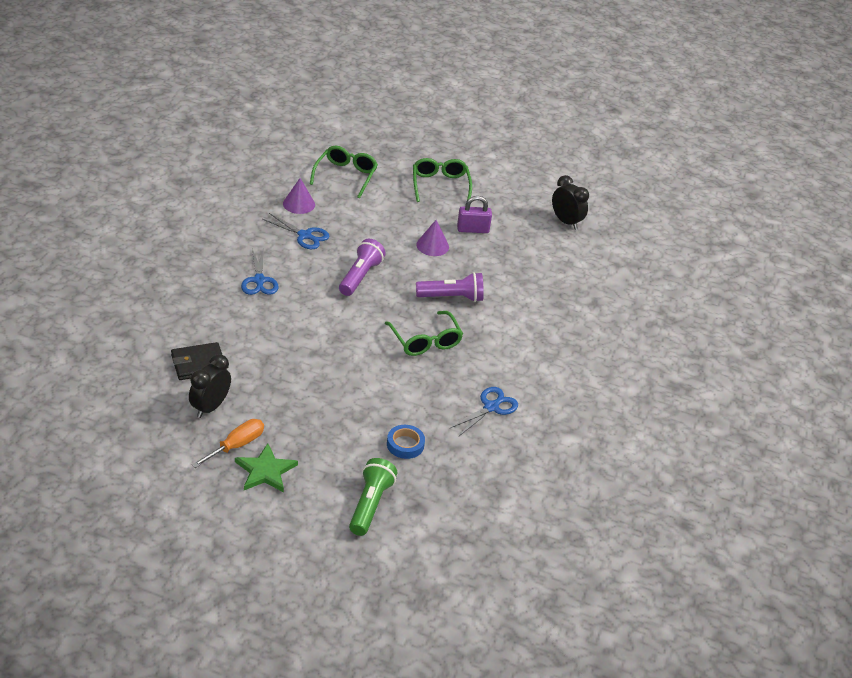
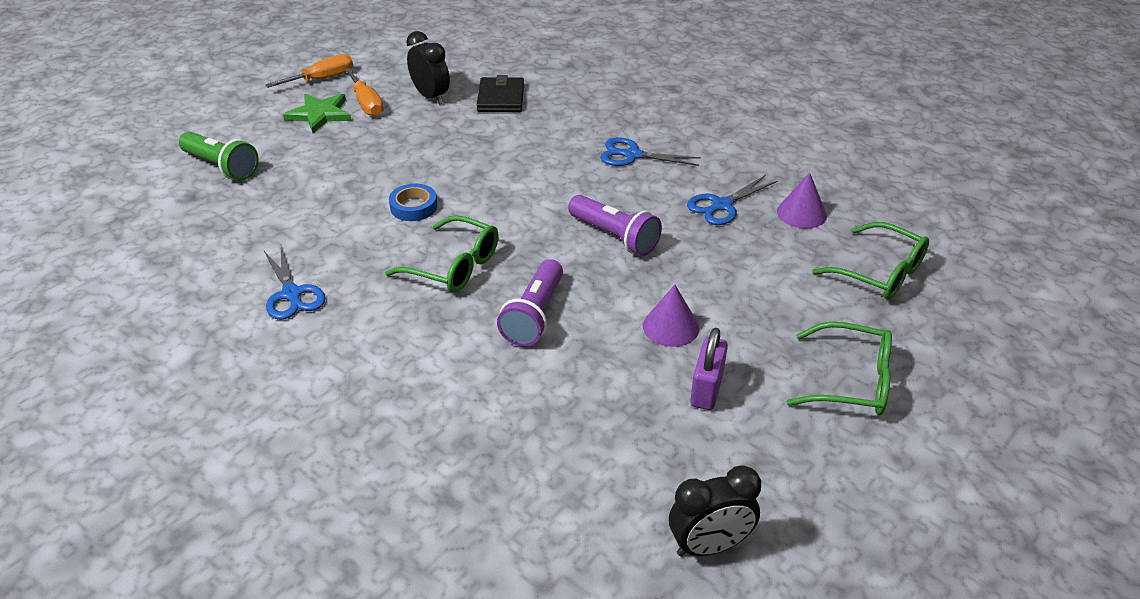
camera: 115 degrees right, 0 degrees up
(201, 491) = (322, 79): none -> orange screwdriver
(405, 444) = (284, 208): blue tape -> blue tape (413, 207)
(425, 340) = (453, 266): green glasses -> green glasses turned 150 degrees counterclockwise

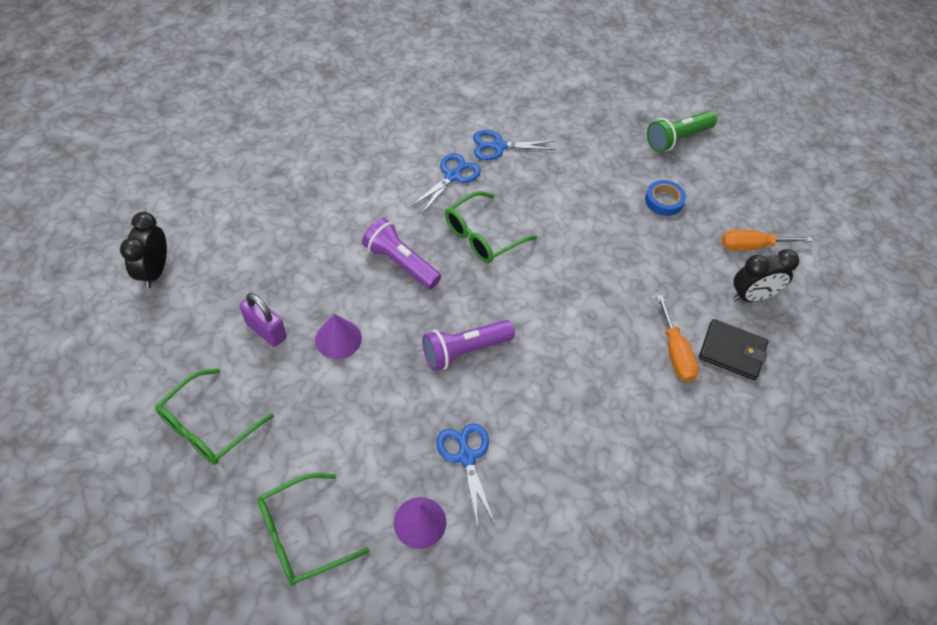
camera: 110 degrees right, 15 degrees up
(320, 114) = (742, 211): green star -> none
(322, 79) = (810, 226): orange screwdriver -> orange screwdriver (675, 352)
(413, 207) = (571, 234): blue tape -> blue tape (664, 201)
(632, 155) = (583, 421): blue scissors -> blue scissors (452, 176)

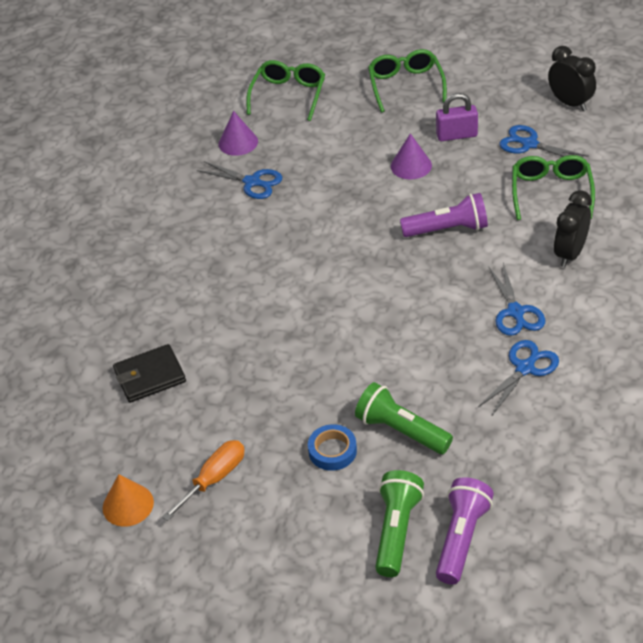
camera: 140 degrees right, 10 degrees down
(241, 269) = (529, 144): none -> blue scissors
(464, 351) = (329, 223): purple flashlight -> purple flashlight (461, 538)
(483, 236) = (425, 293): green glasses -> green glasses (551, 192)
(611, 177) = (401, 430): none -> green flashlight
(675, 352) = (190, 340): orange screwdriver -> none
(752, 296) = (173, 432): black clock -> black clock (570, 254)
(822, 277) = (128, 505): none -> orange cone

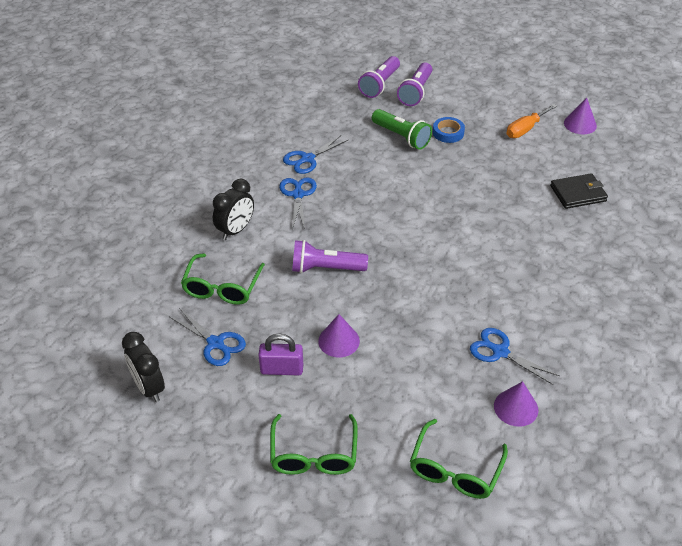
camera: 175 degrees left, 0 degrees up
(128, 505) = (580, 124): orange cone -> purple cone
(396, 531) = (415, 92): green flashlight -> purple flashlight

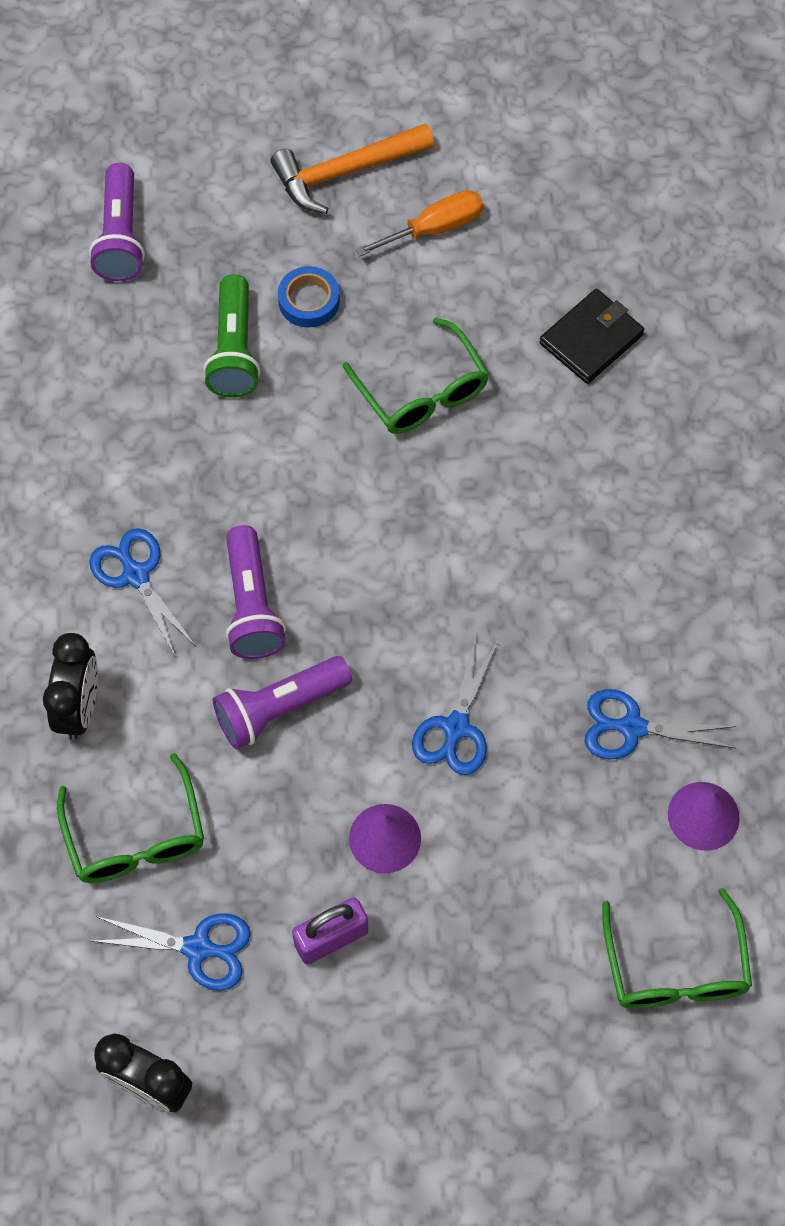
camera: 30 degrees left, 20 degrees up
(307, 159) = (101, 484): blue scissors -> blue scissors (456, 727)
(314, 454) = (468, 1055): green glasses -> green glasses (421, 391)
(401, 137) = (234, 350): green flashlight -> green flashlight turned 75 degrees clockwise
(415, 92) = (197, 225): purple flashlight -> purple flashlight (252, 605)
(496, 97) = (345, 172): none -> orange hammer
(525, 129) = (435, 228): orange screwdriver -> orange screwdriver turned 135 degrees counterclockwise
(580, 124) = (519, 172): purple cone -> none

